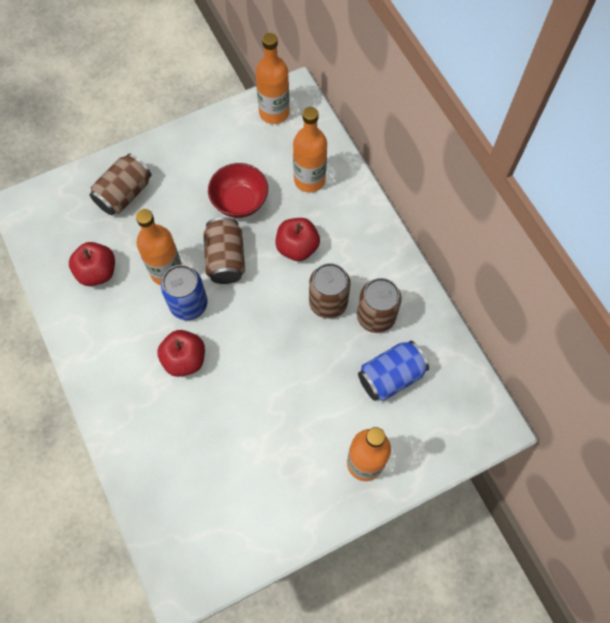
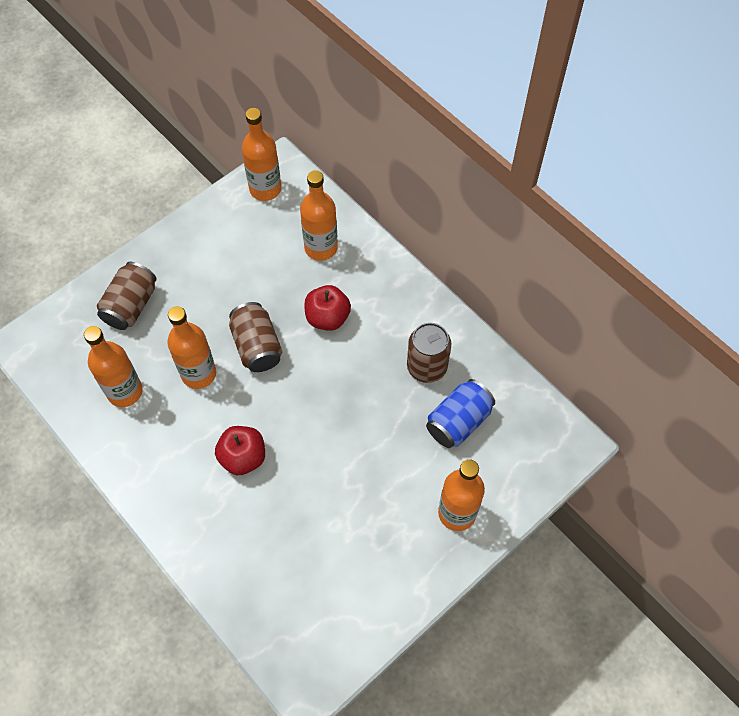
camera: 15 degrees left, 5 degrees down
(97, 272) = (125, 392): red apple -> orange bottle
(188, 304) = (231, 401): blue can -> none
(240, 202) = (255, 286): red bowl -> none
(328, 302) = (374, 365): brown can -> none

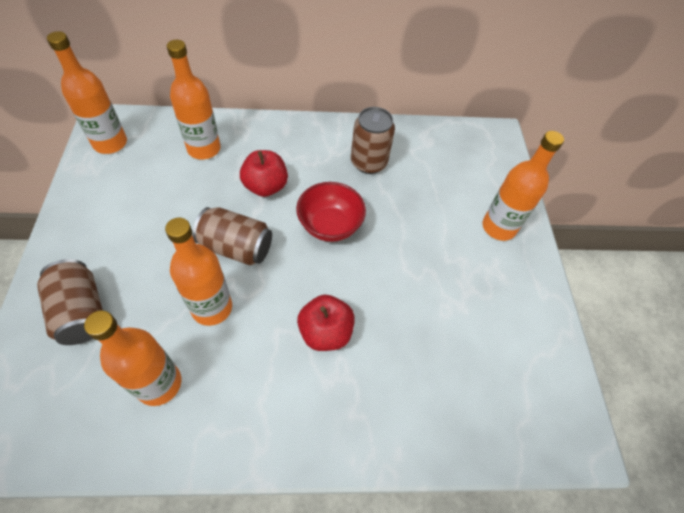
camera: 55 degrees left, 5 degrees down
(334, 390) = (330, 226): none -> red bowl
(458, 421) = (428, 176): blue can -> none

